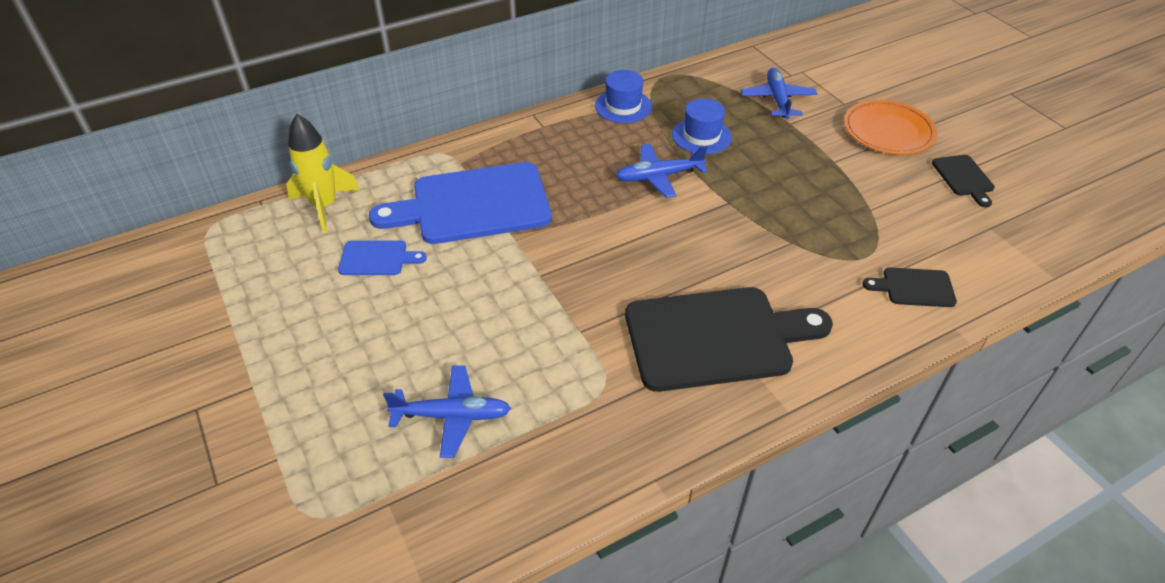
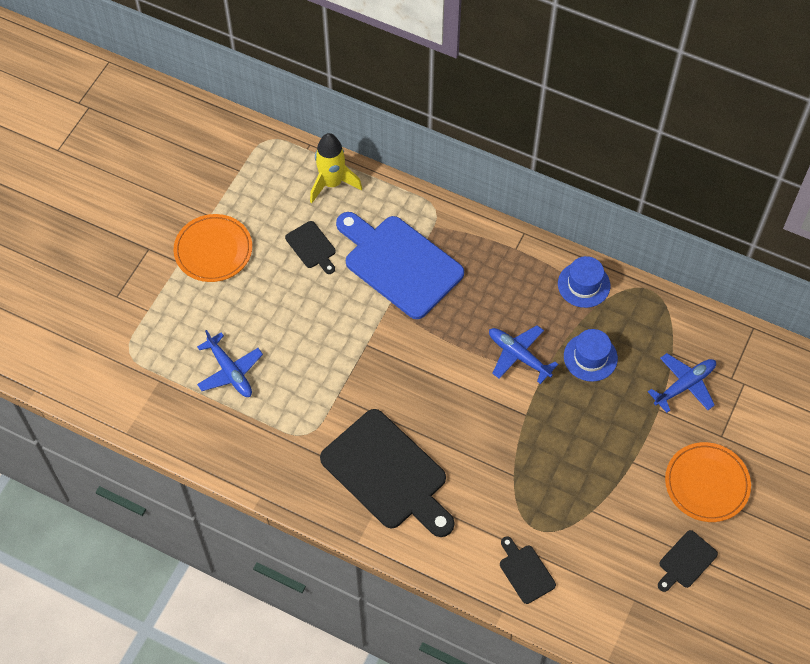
camera: 55 degrees right, 15 degrees up
(278, 345) = (213, 250): none -> orange plate
(377, 258) = (312, 247): blue cutting board -> black cutting board

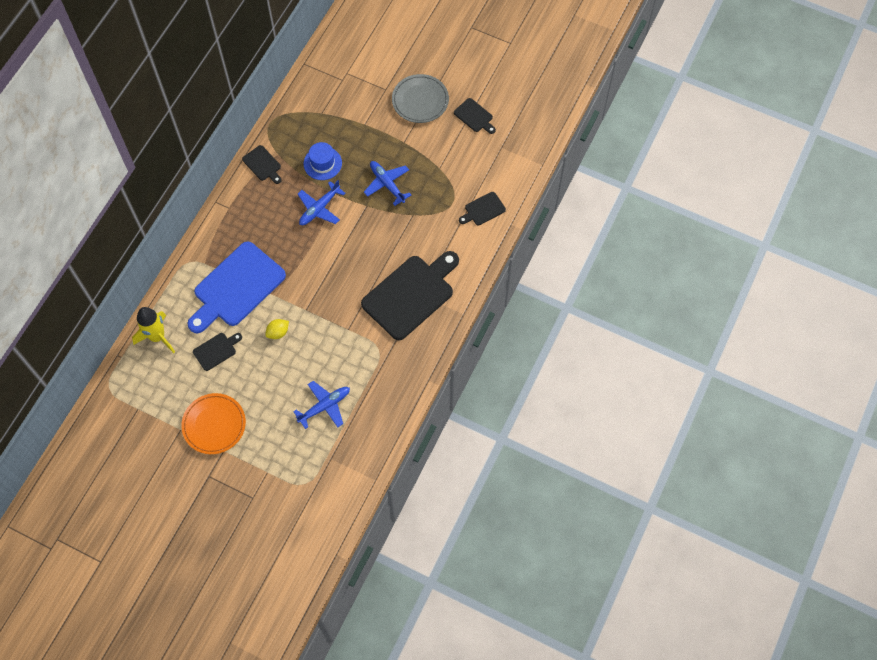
camera: 90 degrees left, 5 degrees up
(335, 314) = (278, 332): none -> yellow lemon
(583, 285) = (263, 164): blue hat -> black cutting board
(684, 385) = (347, 108): blue plane -> blue plane (387, 184)
(706, 484) = (420, 100): orange plate -> grey plate

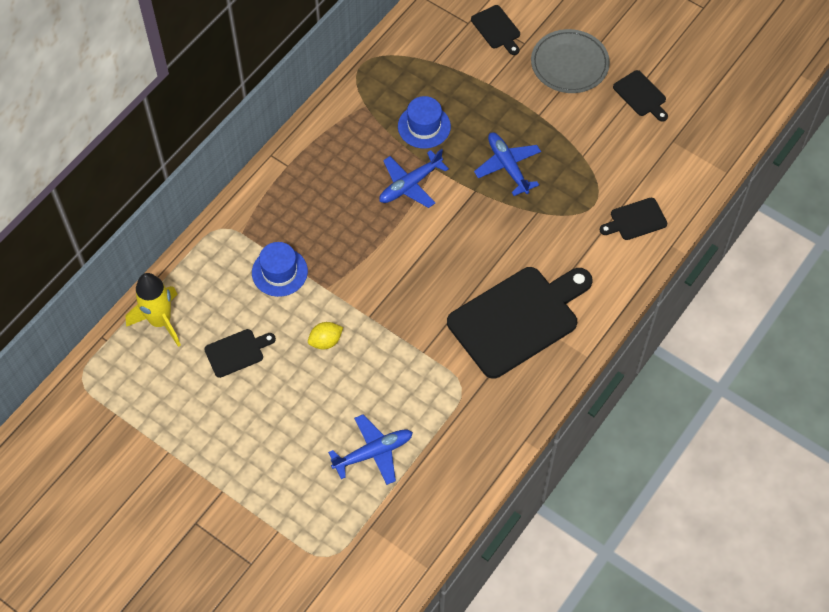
camera: 10 degrees right, 5 degrees down
(214, 425) = (216, 453): orange plate -> none
(236, 287) = (279, 272): blue cutting board -> blue hat
(263, 164) = (343, 116): black cutting board -> black cutting board (497, 29)

